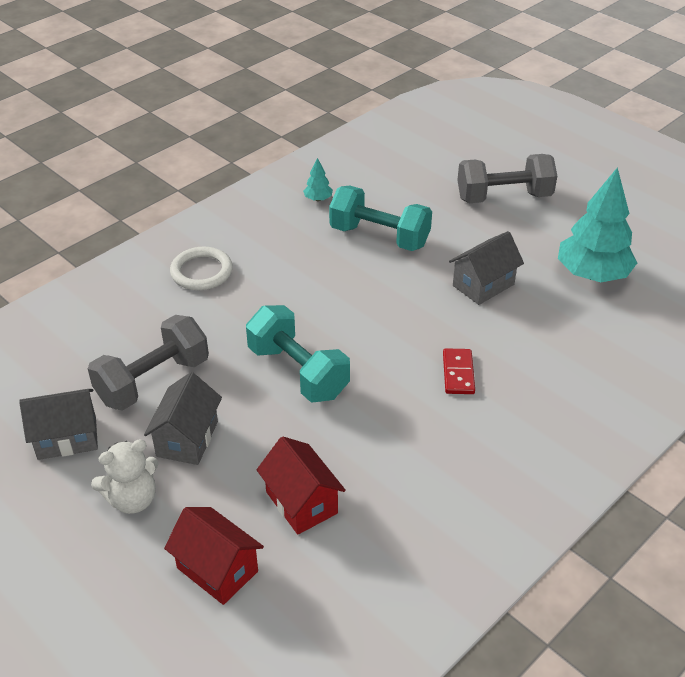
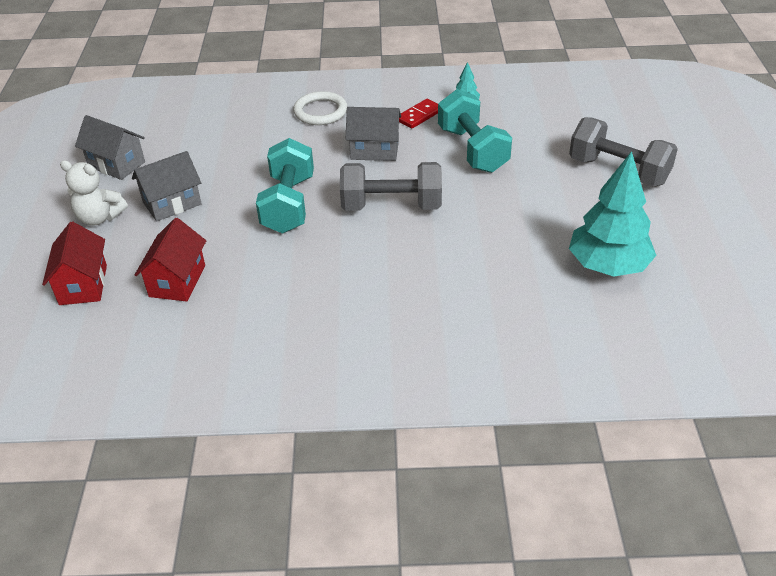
camera: 45 degrees right, 0 degrees up
(153, 381) = (202, 160): grey dumbbell -> grey dumbbell (391, 206)
(458, 373) = (391, 270): red domino -> red domino (419, 116)
(483, 285) = (502, 223): grey house -> grey house (374, 150)

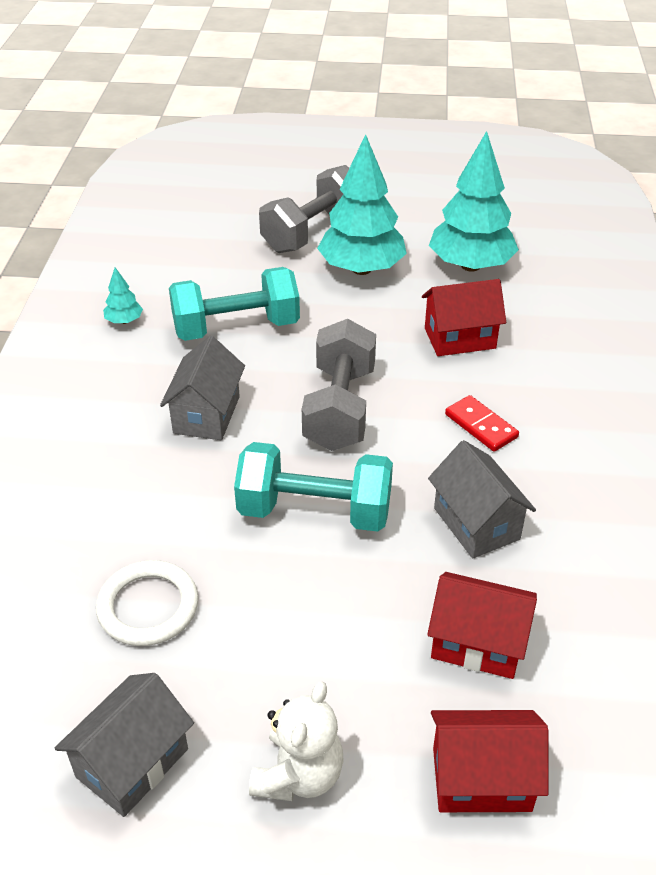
camera: 85 degrees left, 0 degrees up
(172, 203) = (280, 661): grey house -> grey house (476, 523)
(320, 112) = (78, 467): white ring -> white ring (148, 607)
(419, 116) = (136, 365): red domino -> red domino (481, 426)
(493, 263) = (460, 338): none -> red house
(574, 202) = (362, 269): none -> turquoise tree

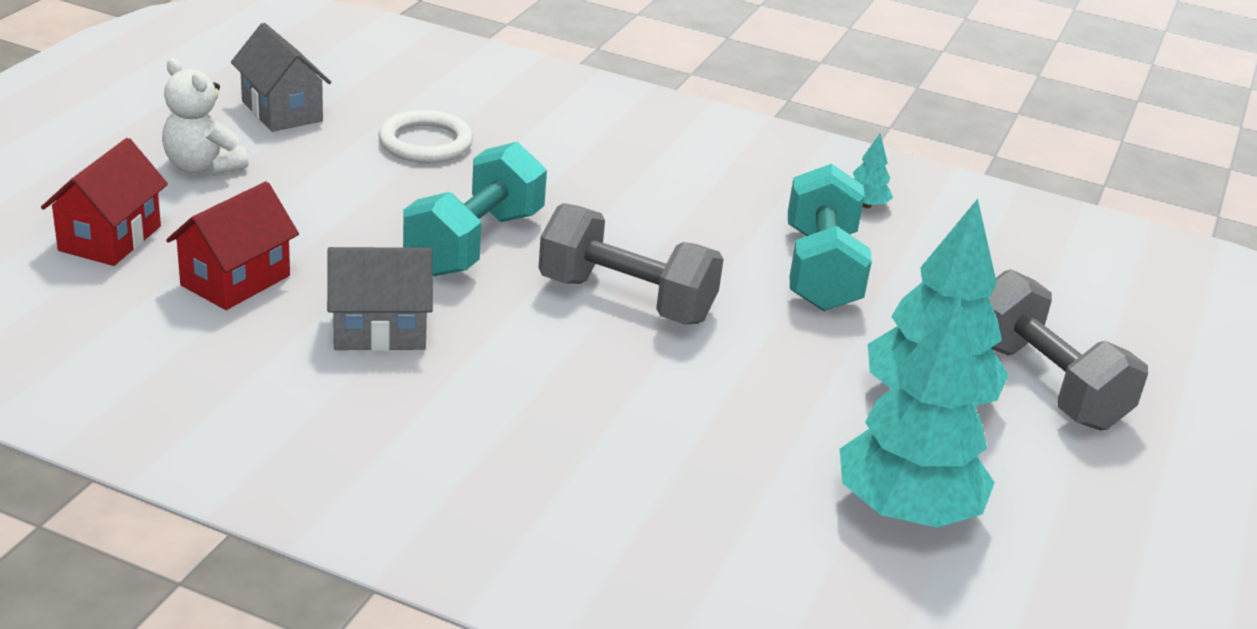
camera: 105 degrees right, 10 degrees down
(207, 415) = (665, 219): grey house -> none
(460, 338) = (719, 433): red house -> none
(481, 426) = (531, 388): red domino -> none

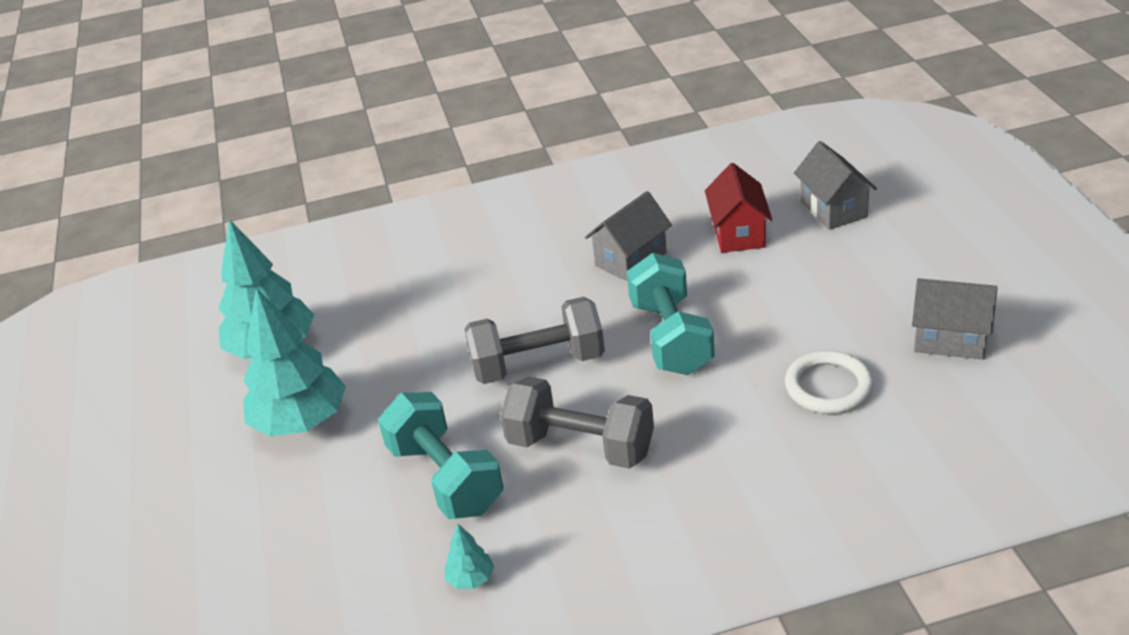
camera: 150 degrees right, 5 degrees up
(110, 238) = (833, 209): red house -> grey house
(202, 167) = (892, 271): white teddy bear -> none
(1043, 384) = (232, 486): grey dumbbell -> grey dumbbell (580, 446)

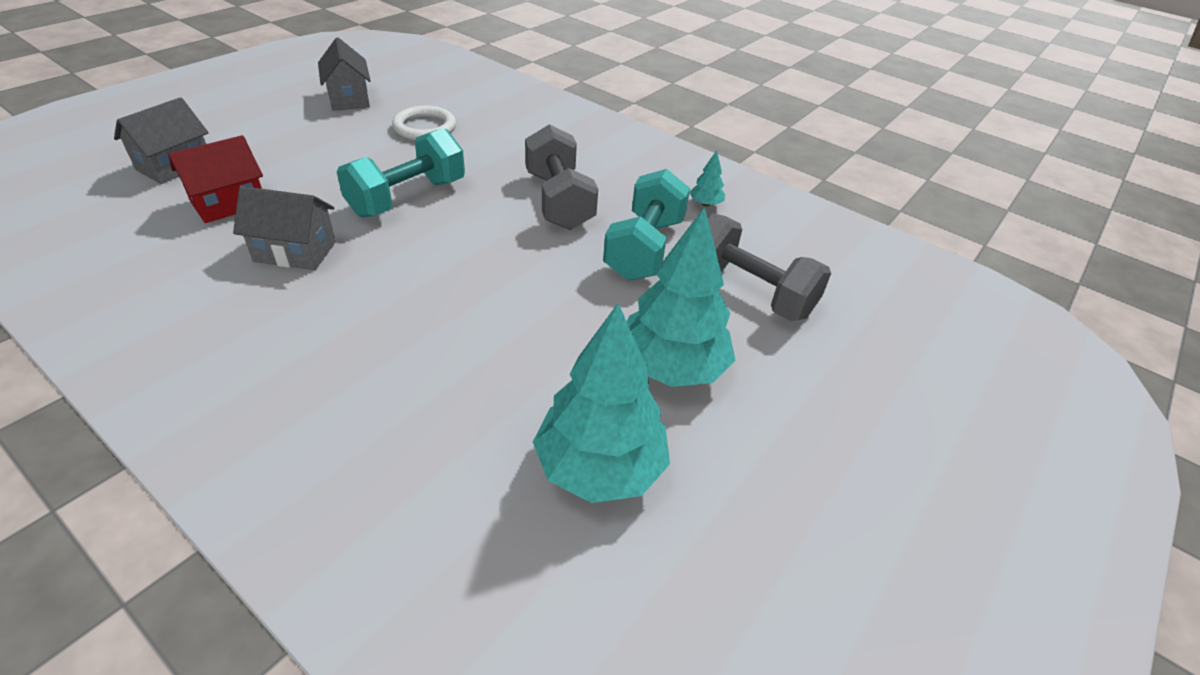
camera: 135 degrees left, 5 degrees up
(538, 364) = (485, 252): grey dumbbell -> grey dumbbell (748, 291)

